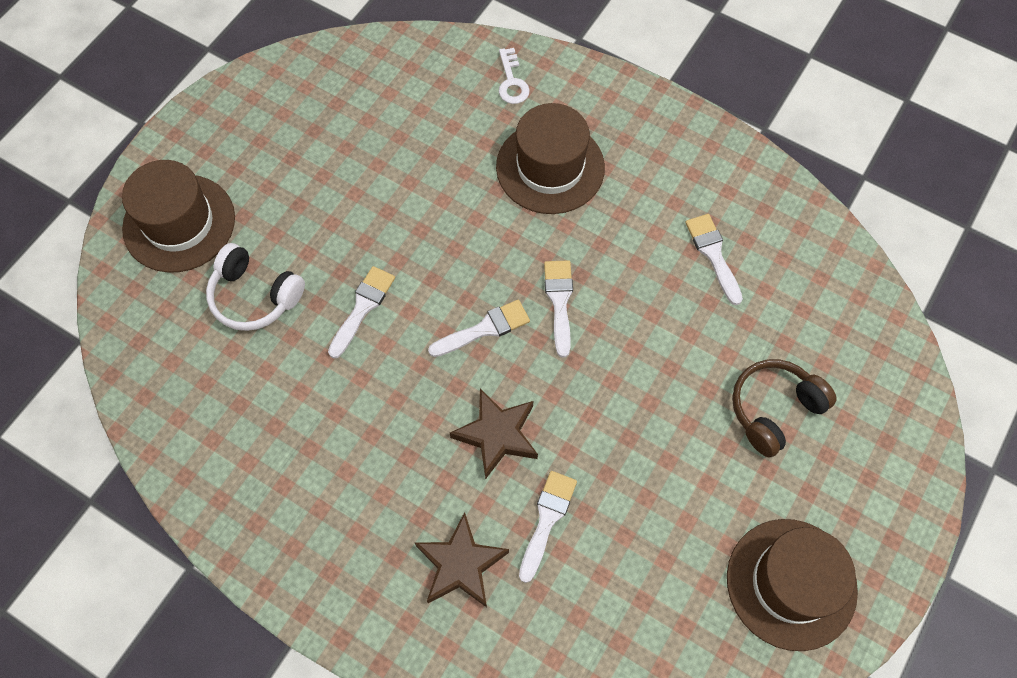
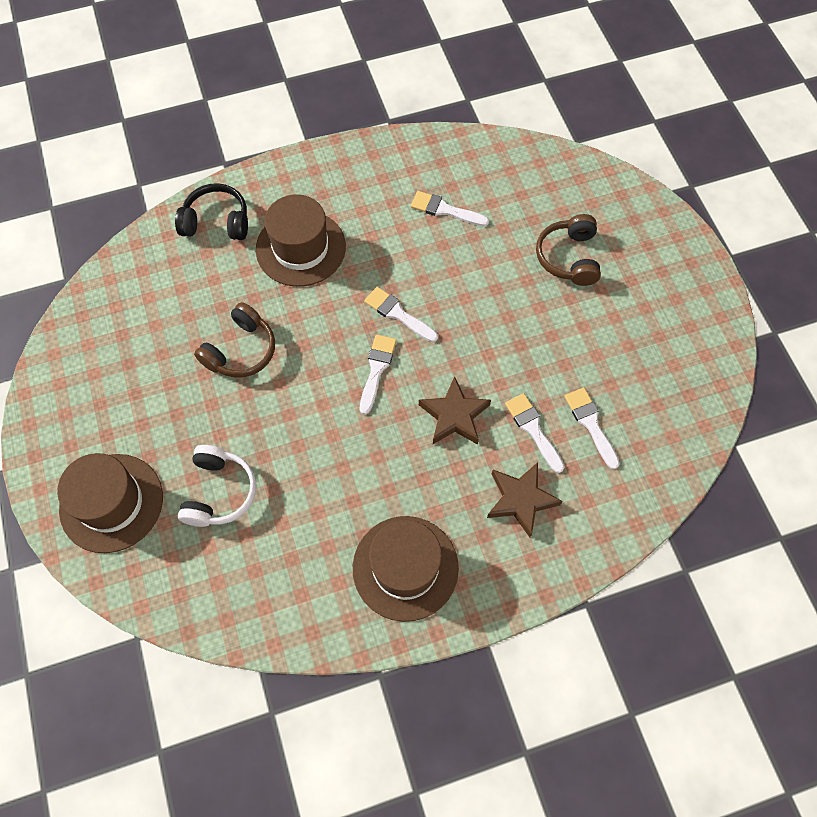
camera: 50 degrees left, 0 degrees up
(255, 296) = (219, 492): white headphones -> white headphones turned 60 degrees counterclockwise
(363, 307) = (293, 430): white brush -> white brush (590, 423)
(403, 204) = (241, 350): none -> brown headphones
(512, 81) = (217, 222): white key -> black headphones
(791, 583) = (676, 331): brown hat -> brown hat (405, 567)

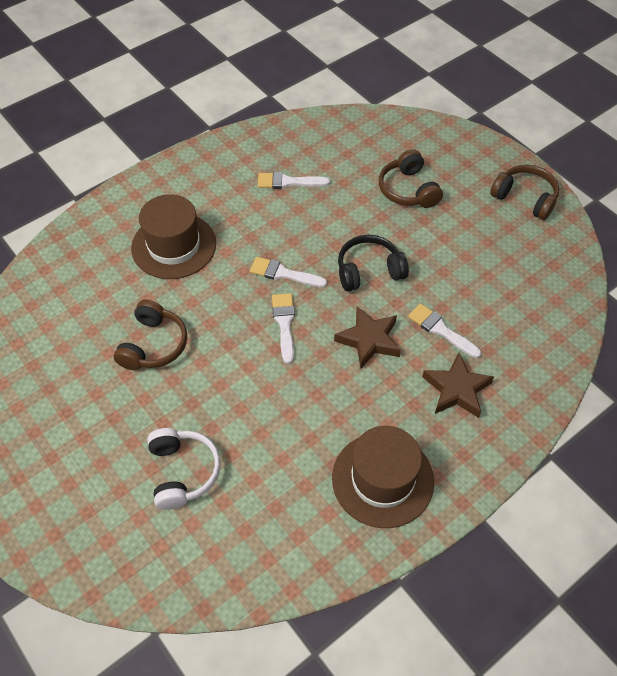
camera: 20 degrees left, 10 degrees down
(111, 502) = (80, 516): brown hat -> none
(217, 222) = (87, 246): black headphones -> black headphones (369, 271)
(590, 423) = (486, 311): white brush -> none
(693, 306) = (525, 198): none -> brown headphones

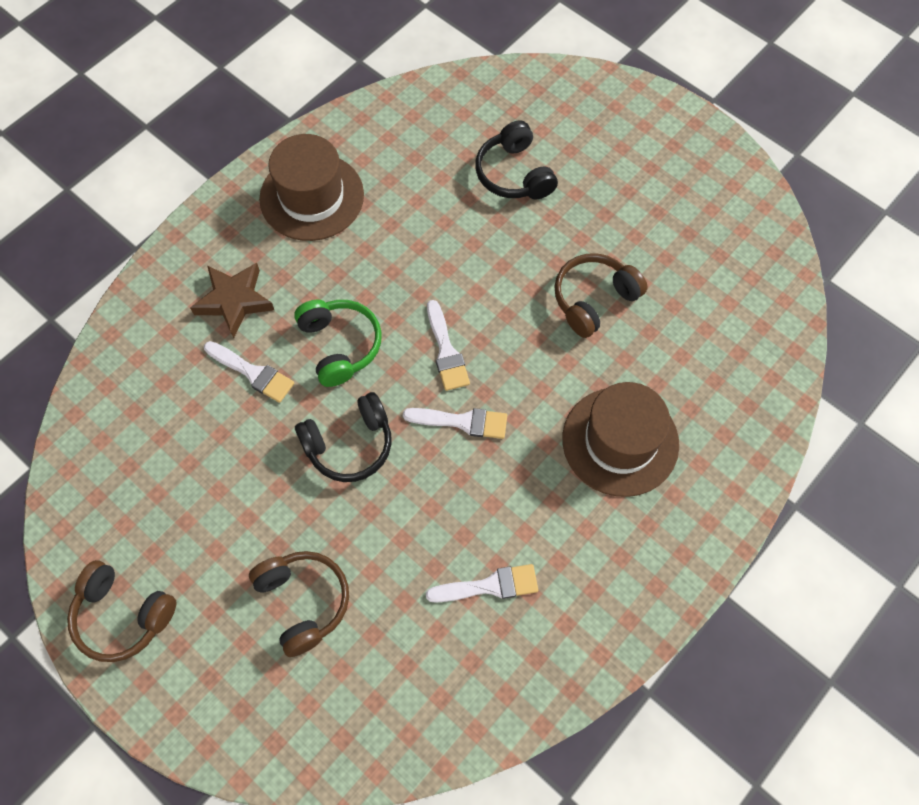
camera: 170 degrees right, 10 degrees up
(153, 345) = (594, 299): brown headphones -> brown headphones turned 45 degrees clockwise
(183, 472) = (514, 174): white headphones -> black headphones
(369, 340) = (340, 345): brown star -> green headphones

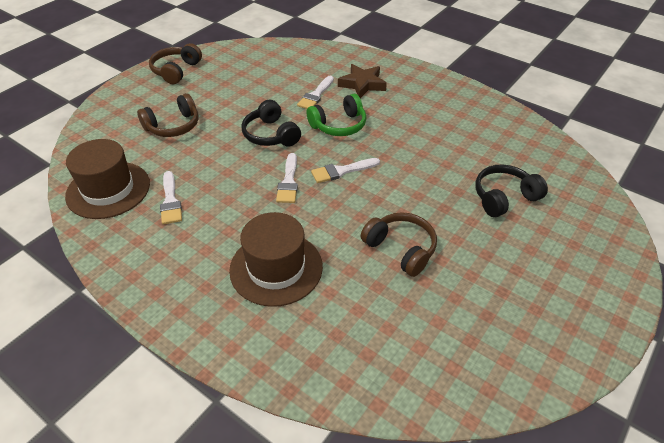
camera: 85 degrees right, 20 degrees down
(312, 197) = (446, 105): brown hat -> brown hat (108, 190)

